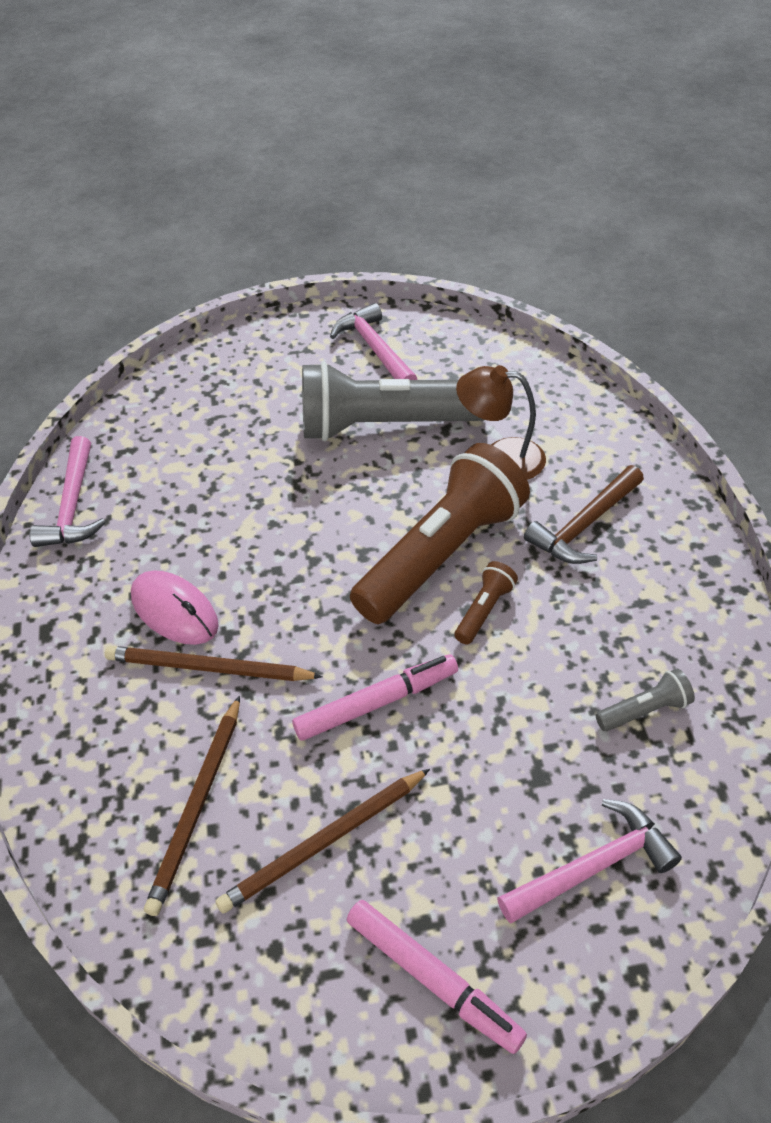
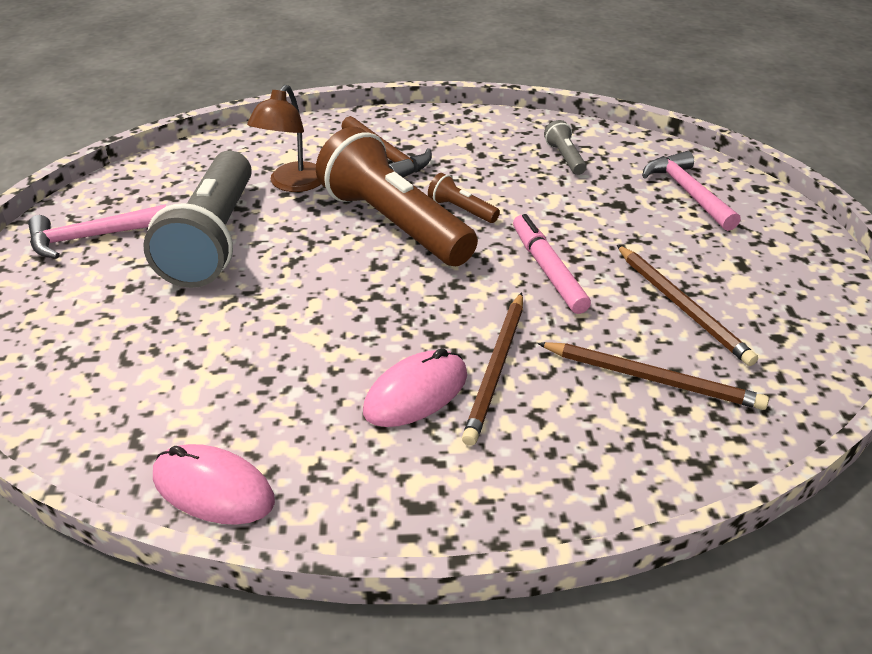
camera: 85 degrees left, 10 degrees down
(73, 506) = (213, 489): pink hammer -> pink mouse
(433, 979) = (782, 264): pink marker -> none

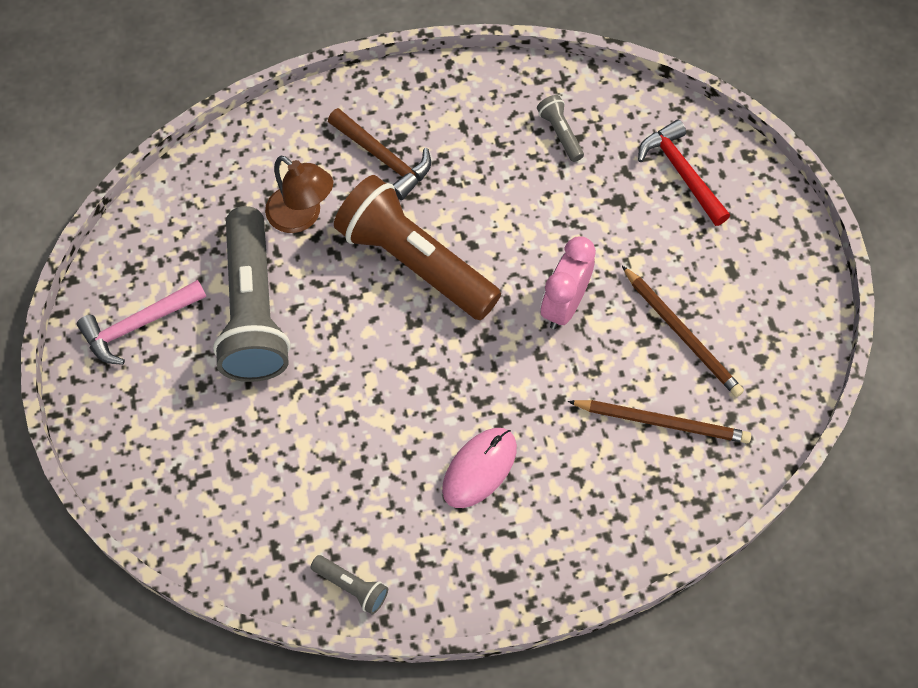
camera: 10 degrees left, 25 degrees up
(213, 489) = (351, 587): pink mouse -> grey flashlight
(292, 184) = (302, 217): brown lamp -> brown lamp turned 60 degrees counterclockwise
(461, 210) = (473, 231): brown flashlight -> none
(496, 369) = (538, 432): brown pencil -> none
(548, 270) = (564, 305): pink marker -> pink clock
(687, 192) = (681, 172): pink hammer -> red hammer

